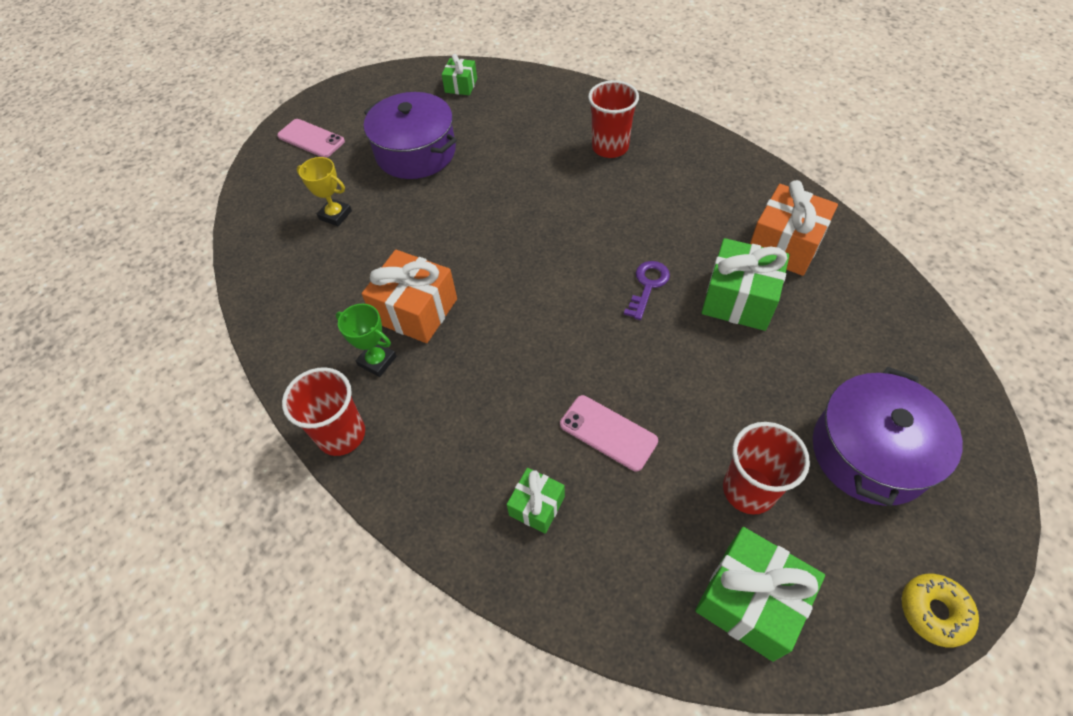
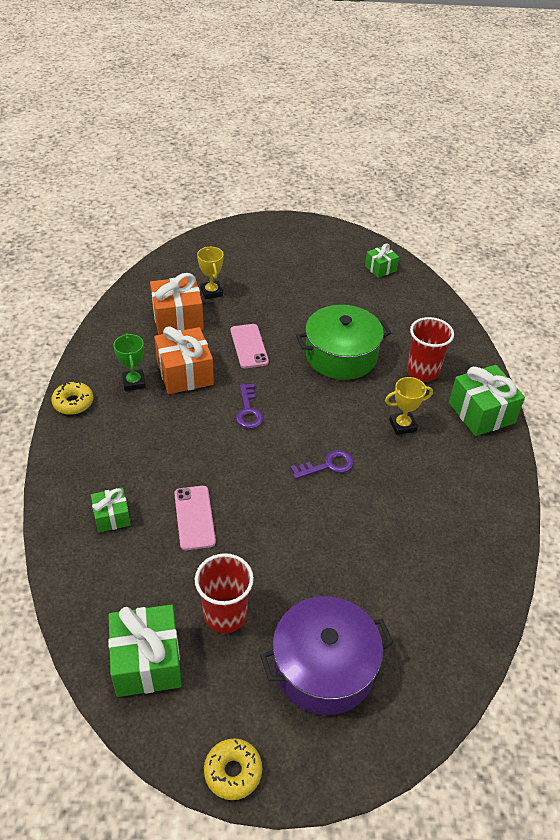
camera: 40 degrees right, 10 degrees down
(311, 139) = (253, 241): pink phone -> pink phone (249, 346)
(341, 434) = (73, 403): red cup -> yellow donut
(415, 152) = (299, 289): purple pot -> none
(521, 296) = (248, 411): none -> purple key
(531, 184) = (341, 356): none -> green pot
(655, 204) = (402, 425): none -> yellow trophy
(739, 299) = (373, 520): green gift -> green gift (481, 413)
(784, 245) = (452, 516): orange gift -> orange gift (178, 318)

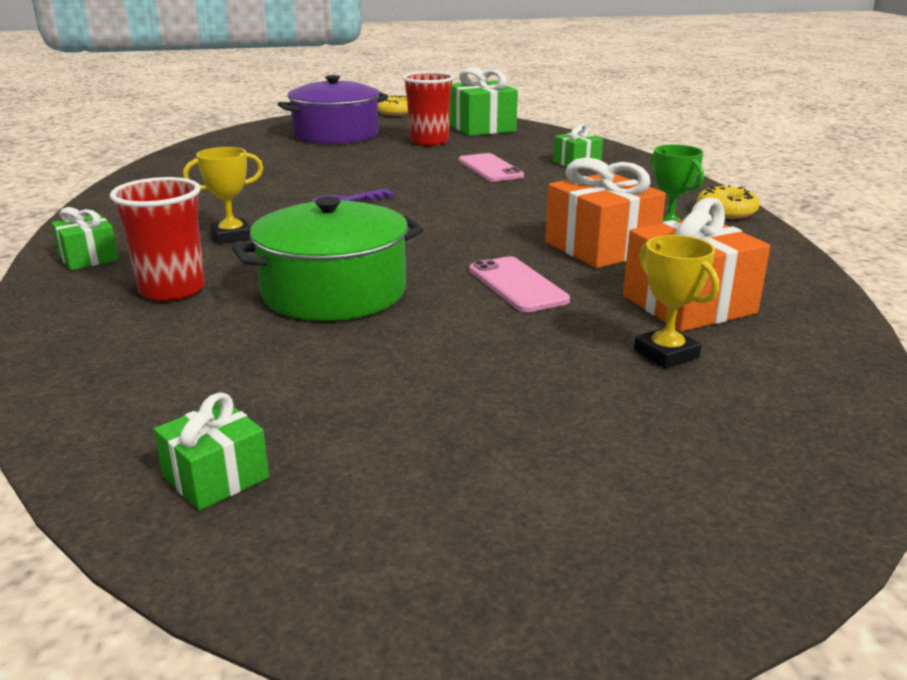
camera: 170 degrees right, 20 degrees down
(248, 411) = (473, 227): purple key -> none
(481, 413) = (88, 258): green gift -> green gift, size x0.56

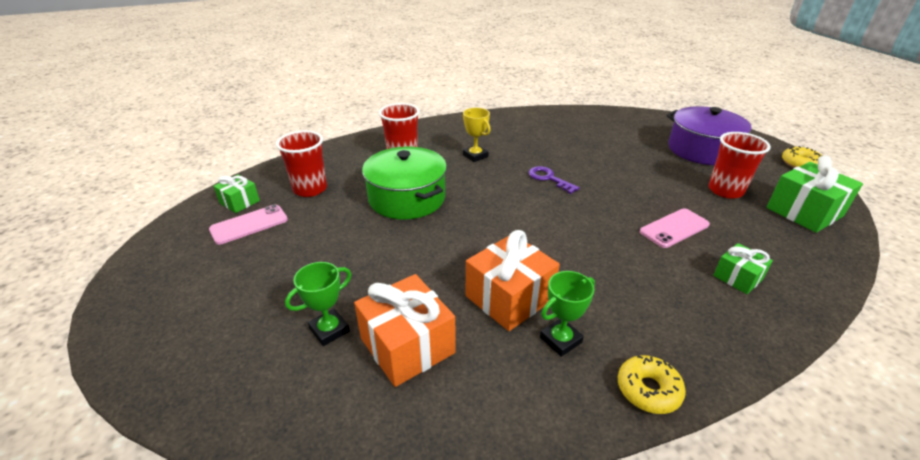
camera: 80 degrees right, 10 degrees up
(88, 258) = (435, 130): green gift -> none
(226, 383) = (310, 189): none -> red cup
(517, 285) = (428, 261): pink phone -> pink phone (249, 224)
(666, 354) = (329, 330): yellow trophy -> green trophy

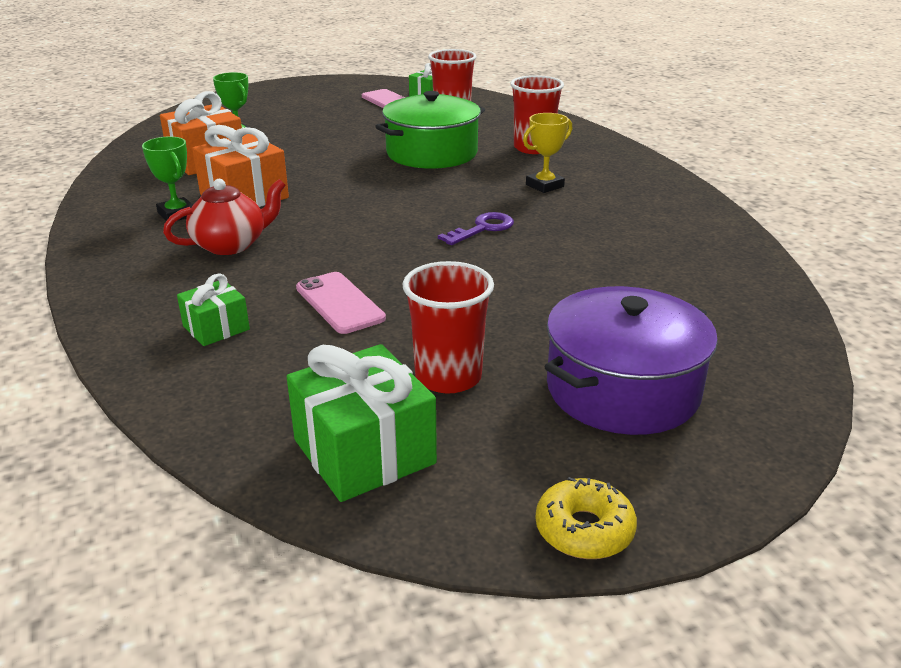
camera: 90 degrees right, 5 degrees down
(612, 290) = (231, 245): none -> red teapot
(648, 390) = (96, 245): yellow donut -> none

